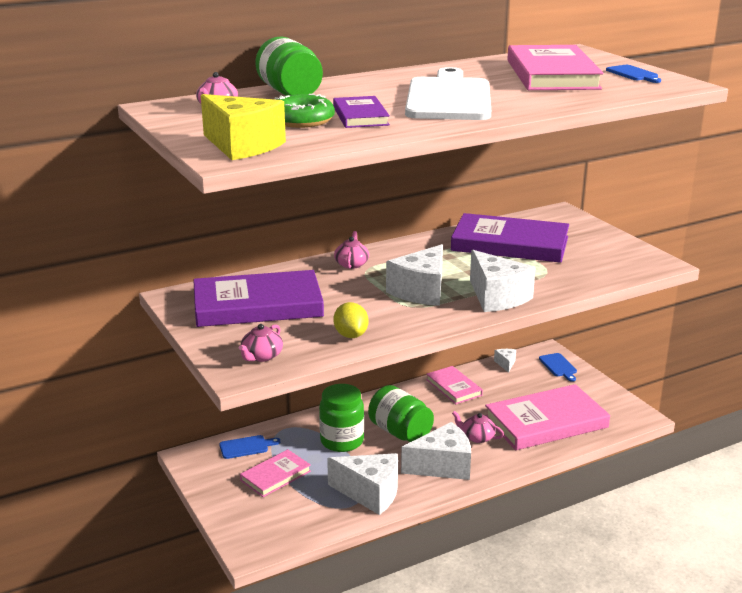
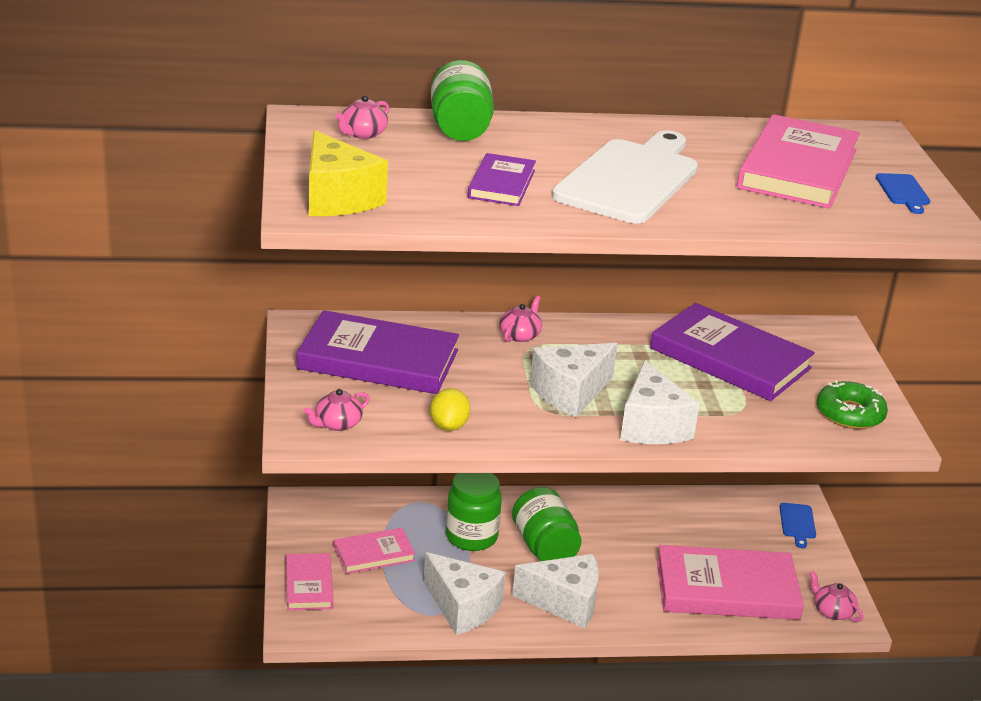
camera: 20 degrees right, 5 degrees up
(246, 447) = (363, 510): blue cutting board -> none
(301, 120) = (432, 176): green donut -> green donut (850, 414)
(453, 387) = (646, 511): pink book -> pink book (309, 585)
(477, 437) = (630, 581): pink teapot -> pink teapot (832, 611)
(505, 364) = (732, 500): white cheese -> none

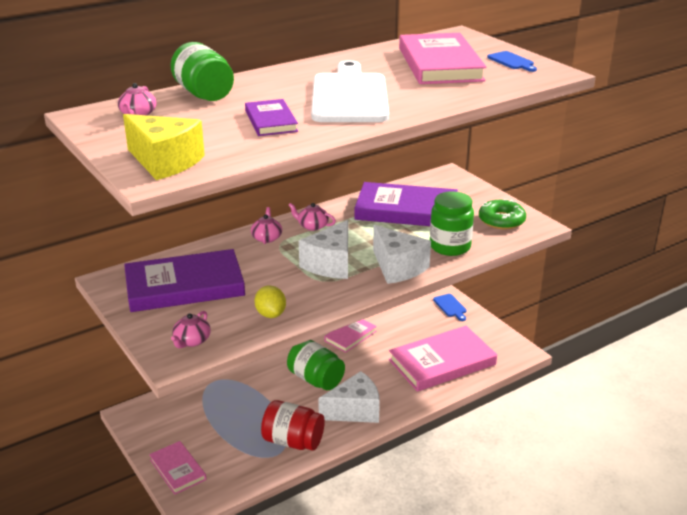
camera: 25 degrees left, 0 degrees up
(374, 554) = (208, 429): pink book -> pink book (350, 336)
(463, 607) = (293, 441): white cheese -> red jar
(471, 537) = (265, 391): green jar -> green jar (450, 246)
(832, 611) = (508, 352): pink teapot -> pink teapot (312, 226)

